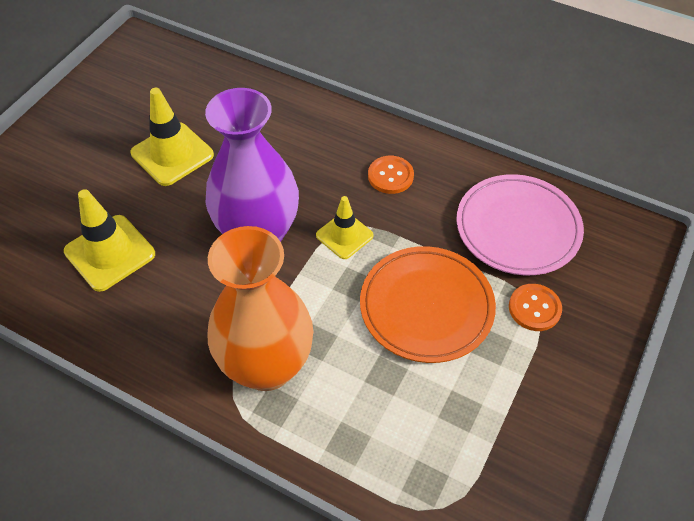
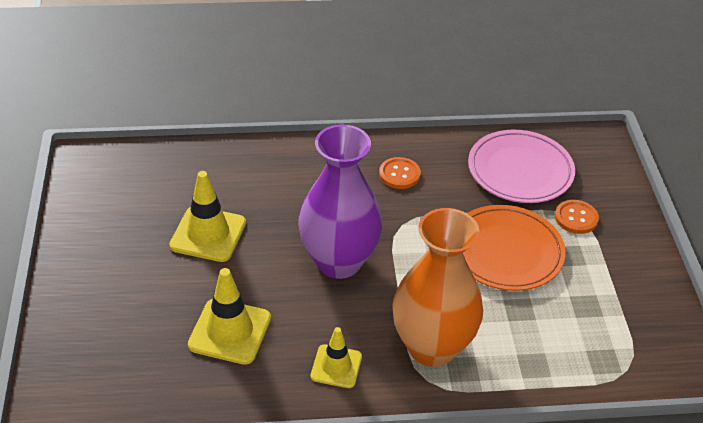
camera: 35 degrees left, 10 degrees down
(344, 235) = (404, 231): yellow traffic cone -> yellow traffic cone (336, 366)

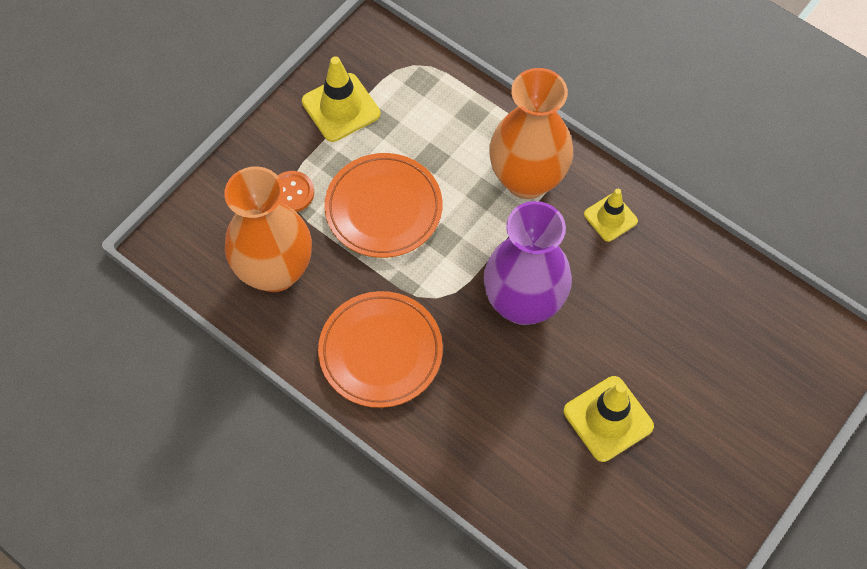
camera: 135 degrees left, 20 degrees up
(230, 331) = (665, 306): yellow traffic cone -> yellow traffic cone (341, 108)
(399, 174) = (380, 351): orange button -> orange plate
(520, 171) = (275, 271): pink plate -> orange vase

